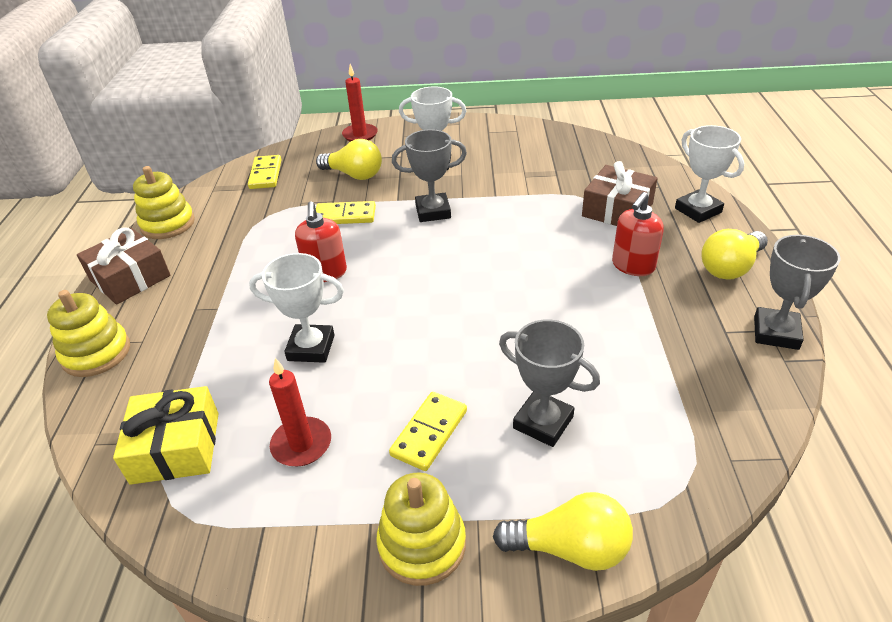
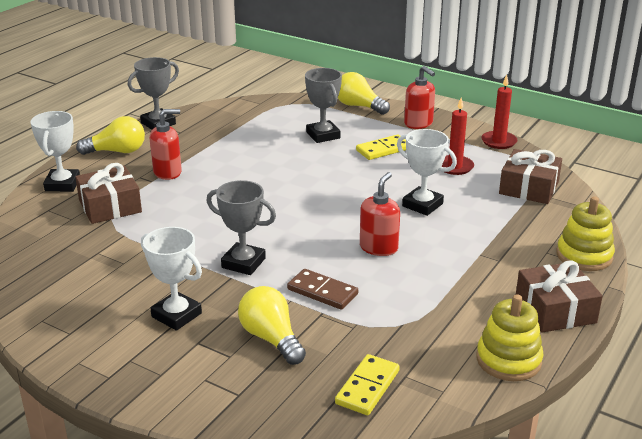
camera: 150 degrees left, 10 degrees down
(176, 447) = (529, 188): yellow gift -> brown gift
(345, 216) = (322, 292): yellow domino -> brown domino
(360, 135) = (205, 403): red candle -> red candle (498, 142)
(422, 544) = (418, 124): yellow stacking toy -> red soap dispenser

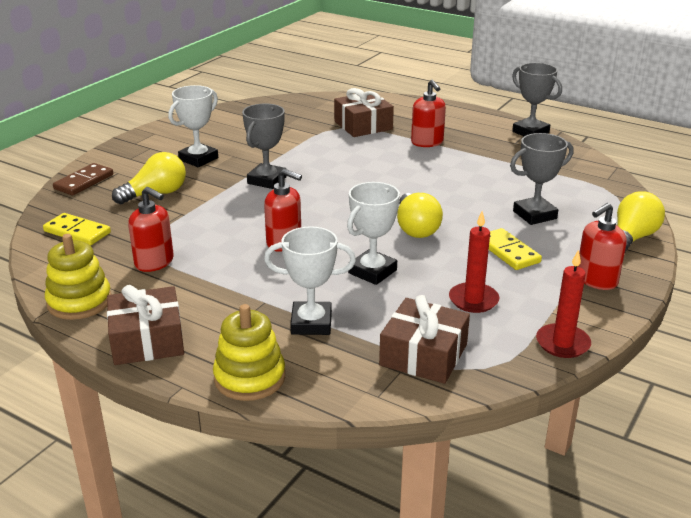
camera: 90 degrees right, 0 degrees up
(62, 184) = (399, 106): white trophy -> white trophy (311, 323)
(117, 151) = (464, 120): yellow light bulb -> yellow light bulb (416, 228)
(322, 292) = (214, 214): brown domino -> brown domino (84, 182)
(426, 321) = (154, 262): none -> red soap dispenser

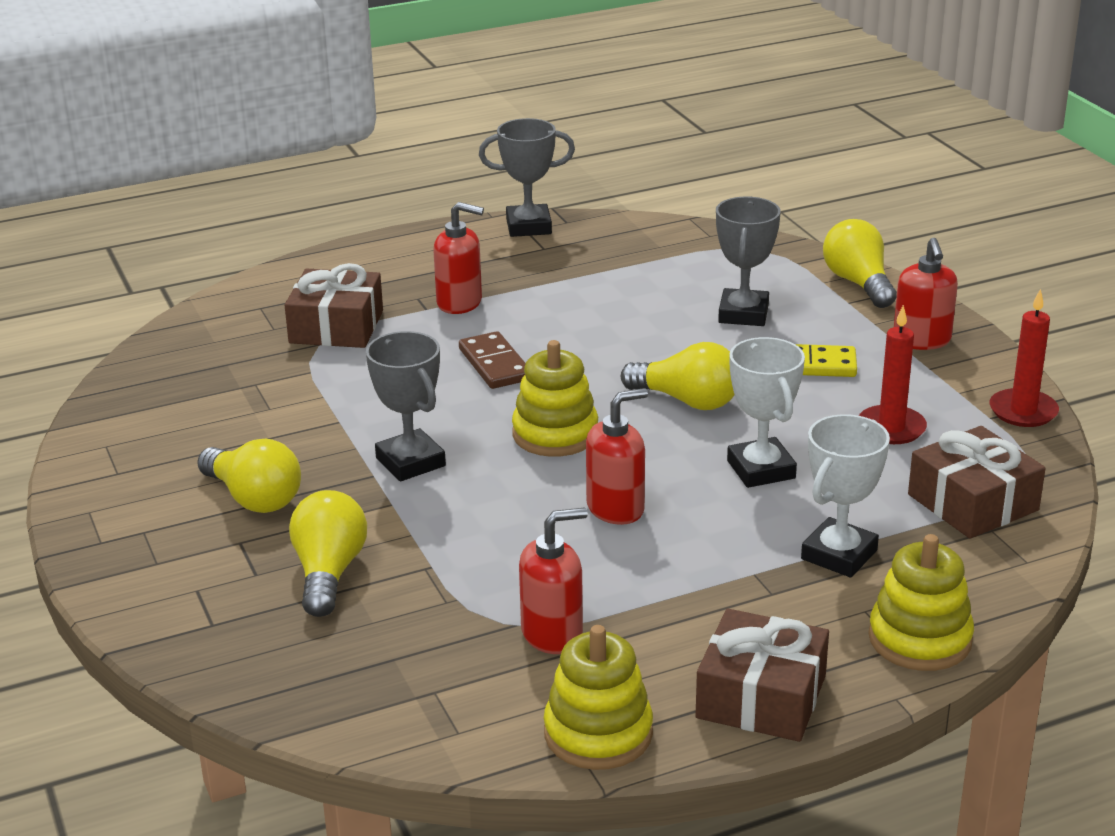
camera: 55 degrees left, 0 degrees up
(77, 232) = (369, 683): yellow domino -> none
(84, 182) = (188, 633): brown domino -> brown domino (495, 364)
(198, 159) = (254, 498): white trophy -> yellow light bulb
(335, 205) = (555, 434): none -> yellow stacking toy

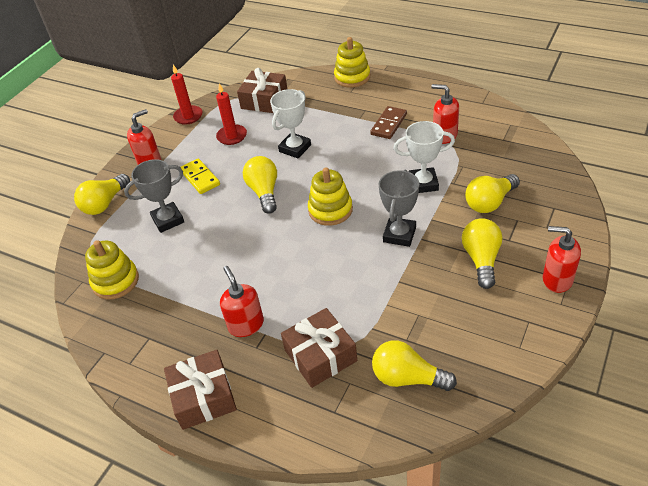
camera: 125 degrees left, 15 degrees up
(213, 361) = (407, 378): none -> yellow light bulb
(495, 364) = (294, 266): brown domino -> brown domino (388, 124)
(528, 226) = (123, 365): grey trophy -> none
(598, 733) = (471, 102): yellow stacking toy -> yellow stacking toy (115, 281)
(616, 508) = (361, 164): red soap dispenser -> red soap dispenser (557, 279)
(761, 696) = (415, 87): brown gift -> brown gift (203, 397)
(839, 554) = (327, 109): white trophy -> white trophy (423, 183)

